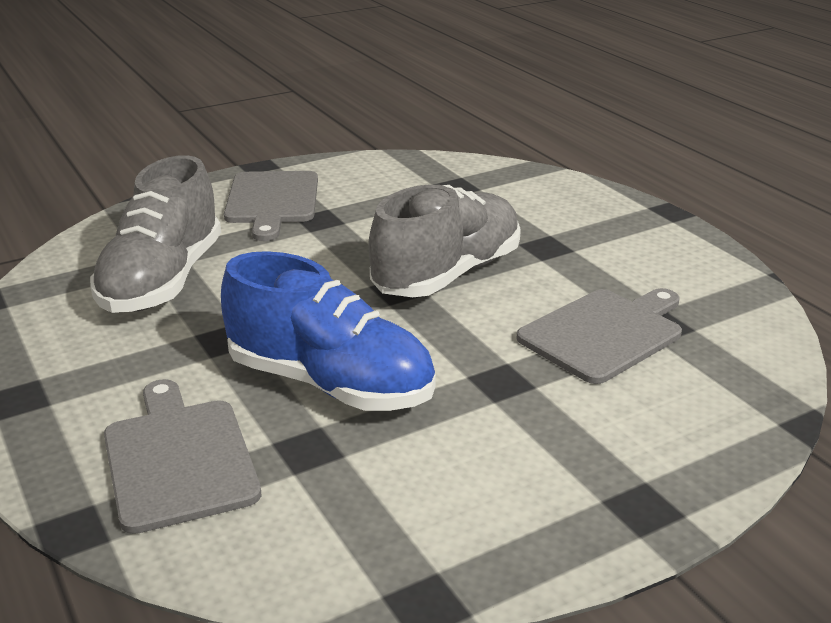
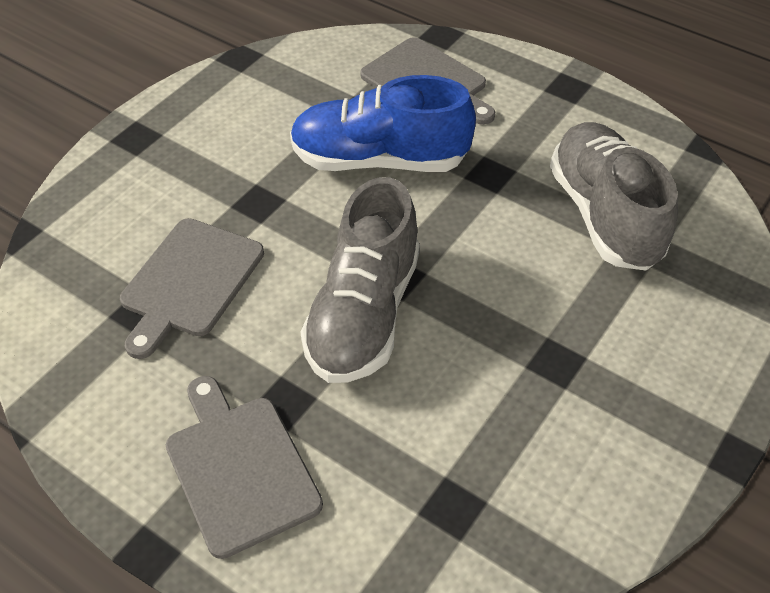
camera: 155 degrees right, 20 degrees up
(272, 201) = (638, 378): grey cutting board -> grey cutting board (239, 468)

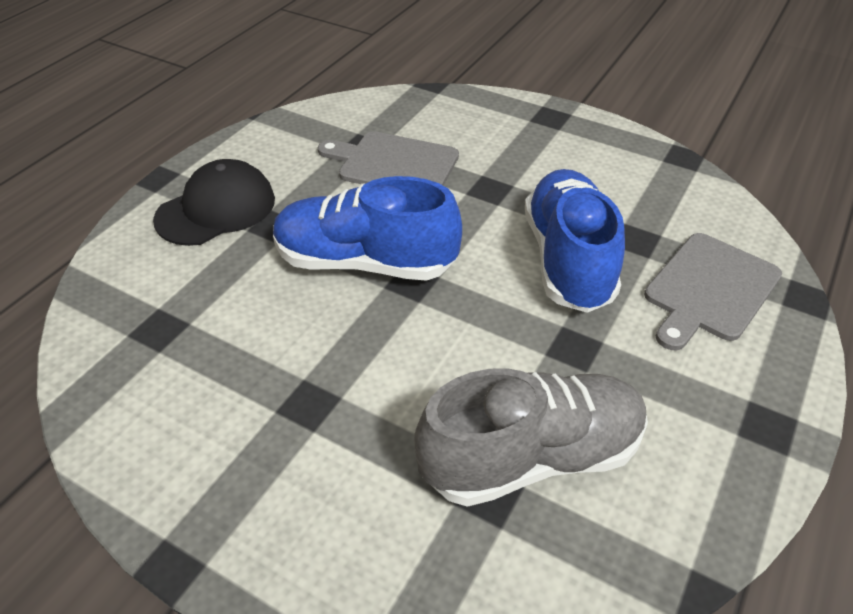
camera: 85 degrees right, 5 degrees down
(239, 468) = (216, 209): grey cutting board -> black cap
(363, 314) = (365, 262): grey shoe -> blue shoe

